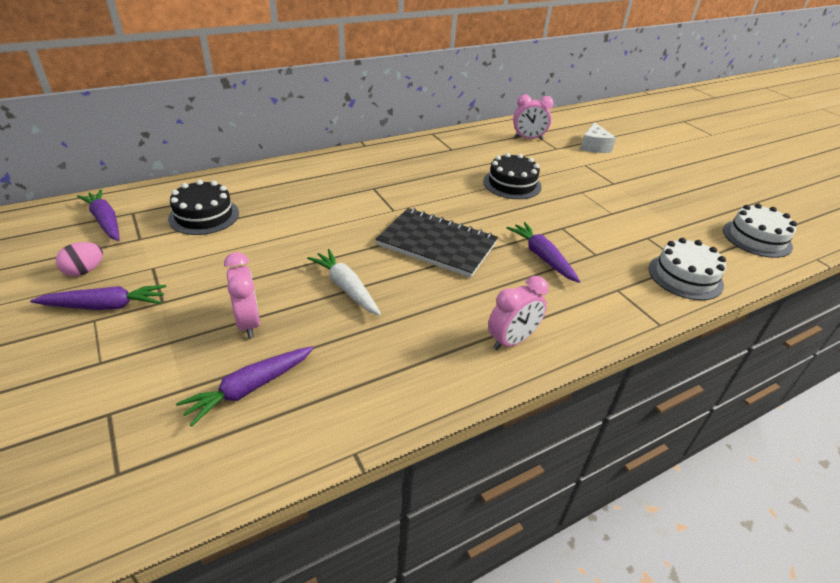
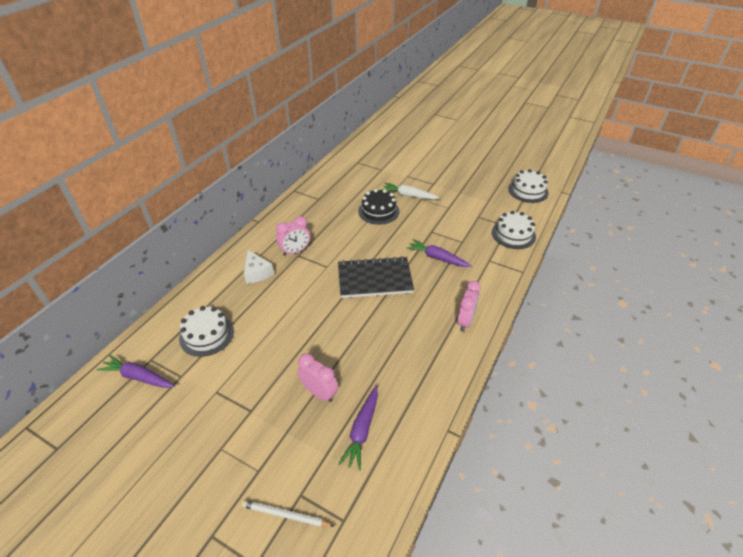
camera: 30 degrees left, 5 degrees up
(69, 425) = (285, 515): none -> white pencil
(85, 271) = (171, 421): pink egg -> none
(105, 306) = (217, 435): purple carrot -> none
(204, 216) = (206, 334): black cake -> white cake
(346, 288) = (352, 337): white carrot -> white carrot (409, 195)
(528, 138) = (358, 168): pink clock -> pink clock (295, 251)
(594, 146) = (401, 158): white cheese -> white cheese (257, 273)

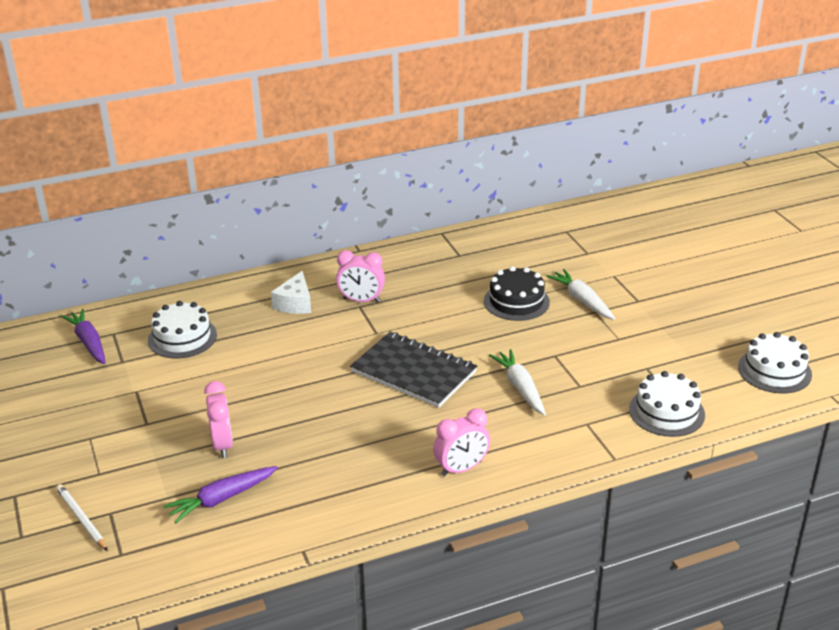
camera: 40 degrees right, 10 degrees down
(437, 258) = (520, 388): purple carrot -> white carrot

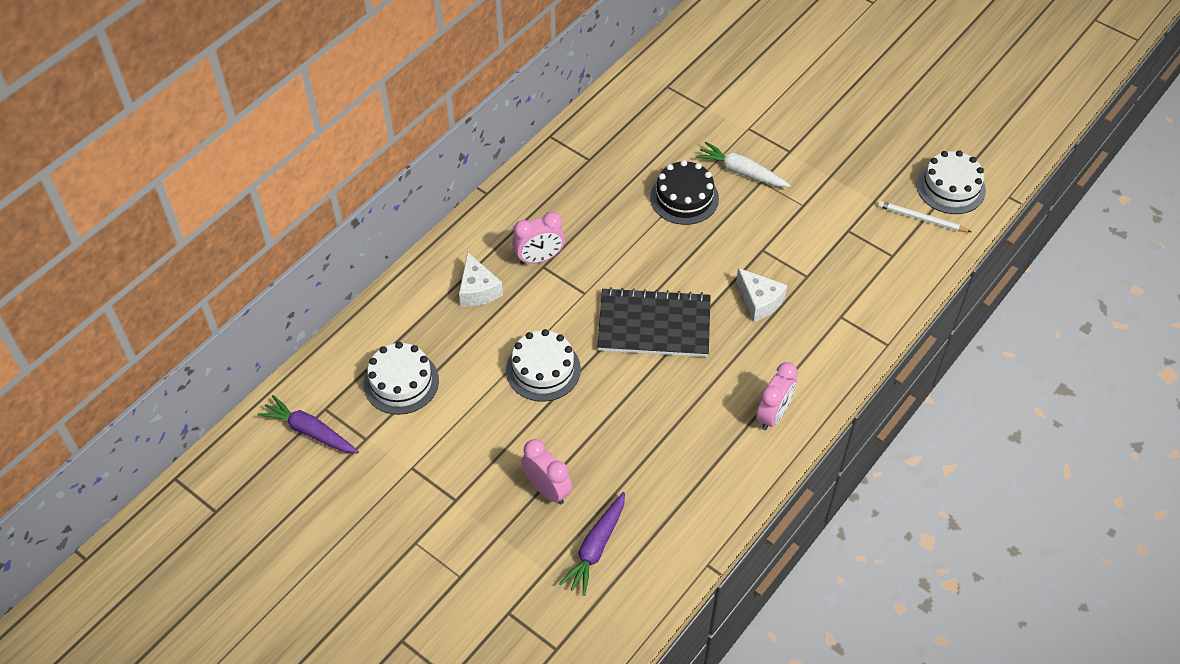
camera: 30 degrees left, 20 degrees up
(81, 519) = (488, 632): white pencil -> white pencil (921, 219)
(520, 388) = (759, 301): white carrot -> white cheese
(666, 412) = (895, 273): white cake -> white cake (543, 369)

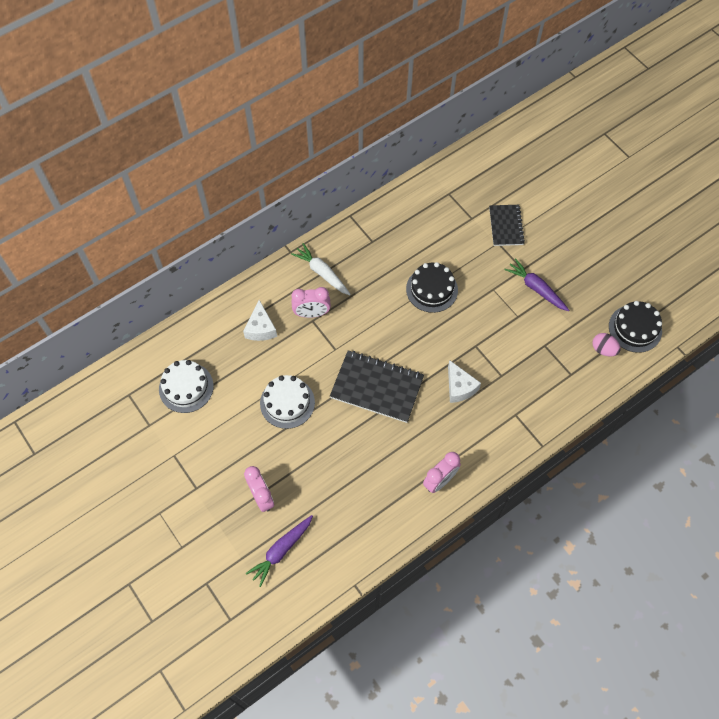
camera: 15 degrees right, 10 degrees up
(310, 431) = (114, 409): purple carrot -> purple carrot (536, 288)
(741, 172) = (481, 278): white carrot -> white carrot (322, 273)
(751, 108) = (506, 226): none -> black notebook
(921, 219) = (603, 349): white pencil -> pink egg
(950, 187) = (635, 328): white cake -> black cake

